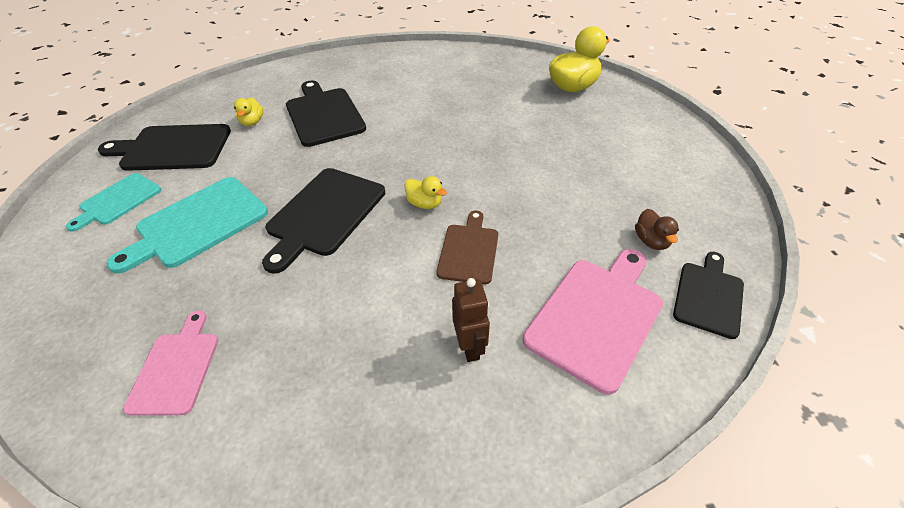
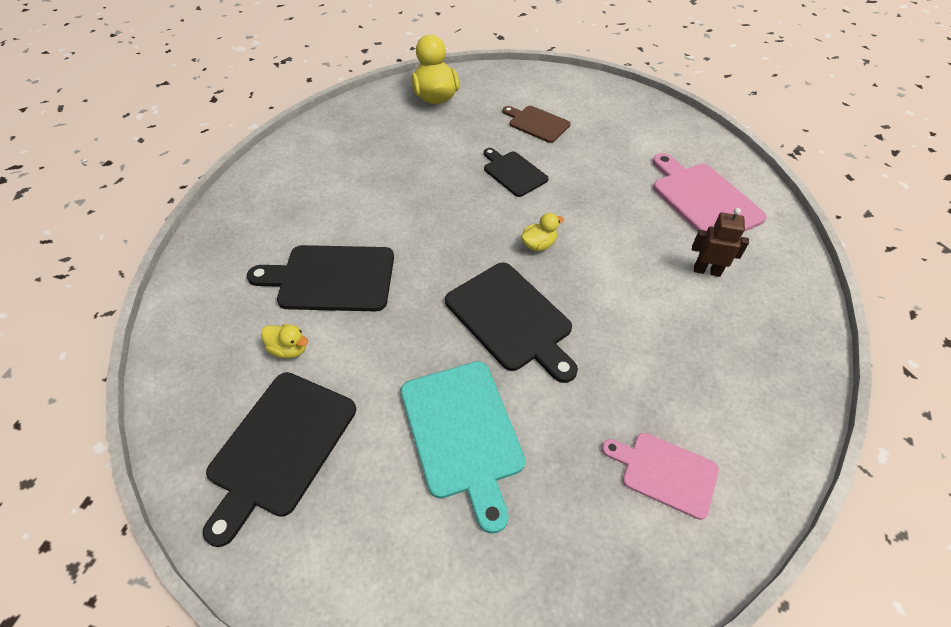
camera: 65 degrees left, 5 degrees up
(118, 200) = (361, 521): turquoise cutting board -> none
(468, 251) = (611, 238): brown cutting board -> brown cutting board (537, 123)
(651, 241) = (647, 145): brown duck -> none
(708, 296) = (705, 145): black cutting board -> black cutting board (513, 172)

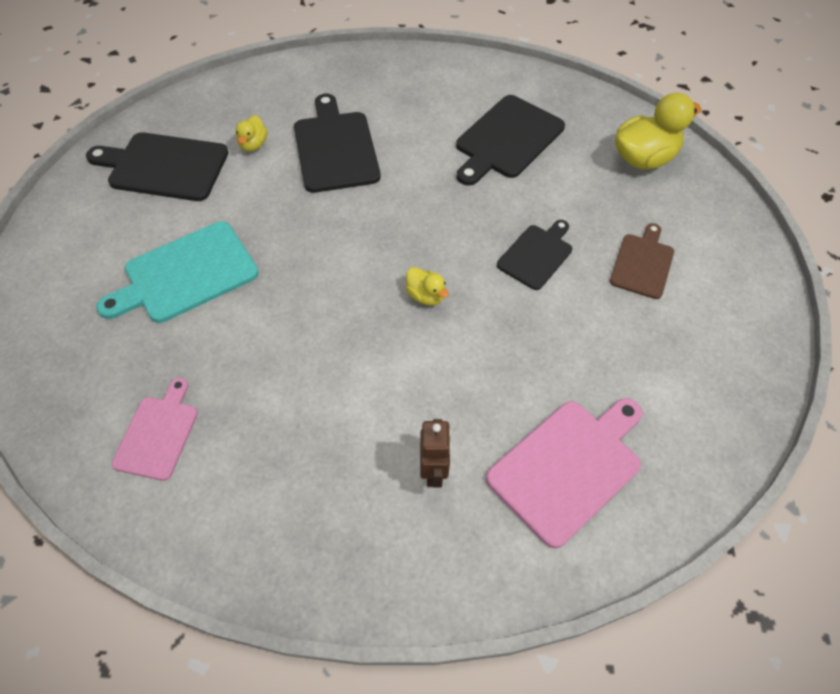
camera: 75 degrees right, 5 degrees up
(511, 318) = (317, 288): black cutting board -> black cutting board (507, 139)

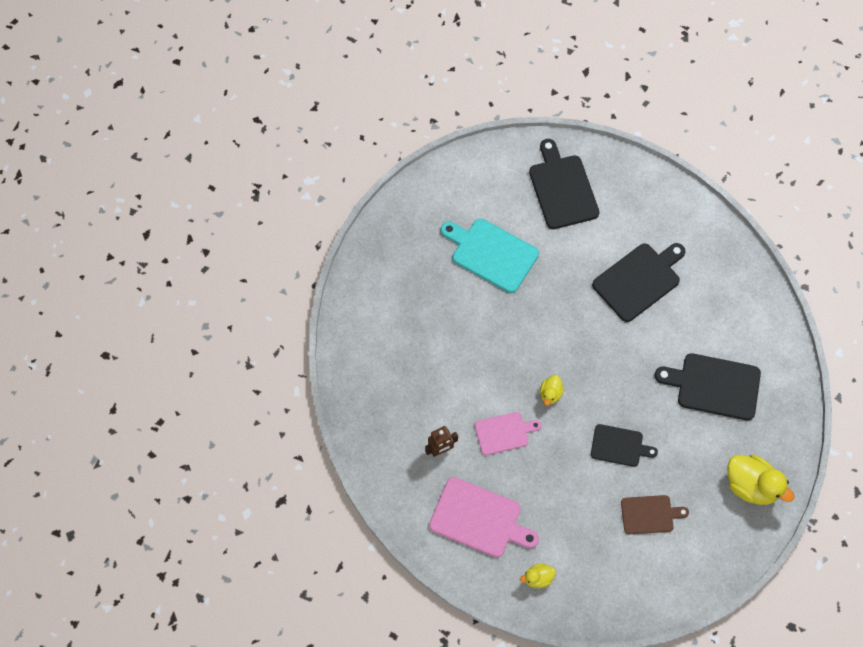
camera: 65 degrees right, 10 degrees up
(158, 434) = (390, 303): pink cutting board -> pink cutting board (504, 433)
(253, 145) = (611, 229): yellow duck -> yellow duck (538, 578)

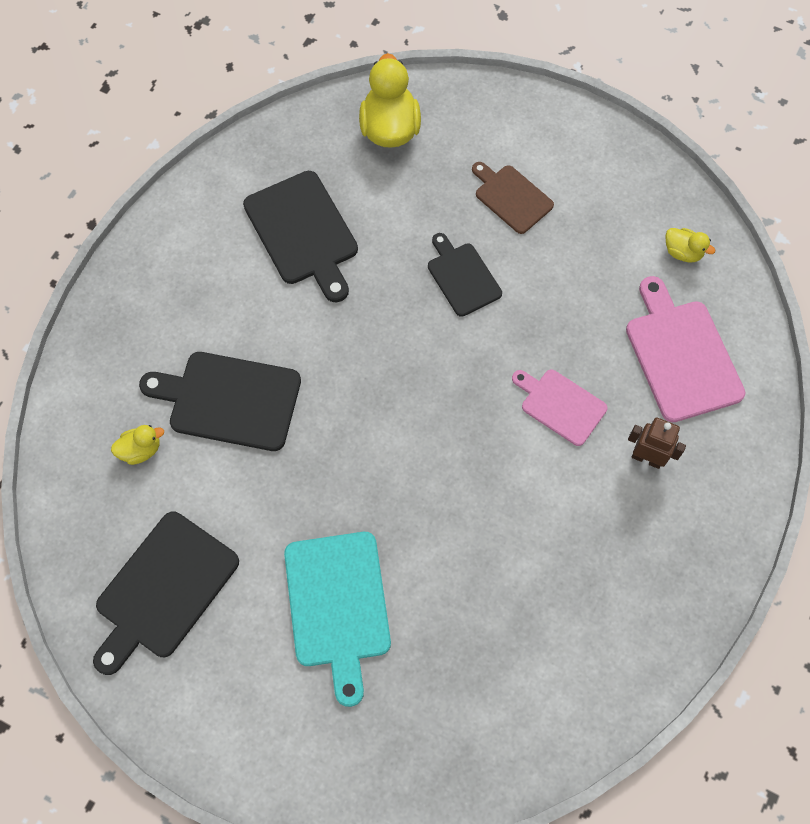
camera: 130 degrees left, 0 degrees up
(550, 394) = (466, 391): yellow duck -> yellow duck (141, 450)

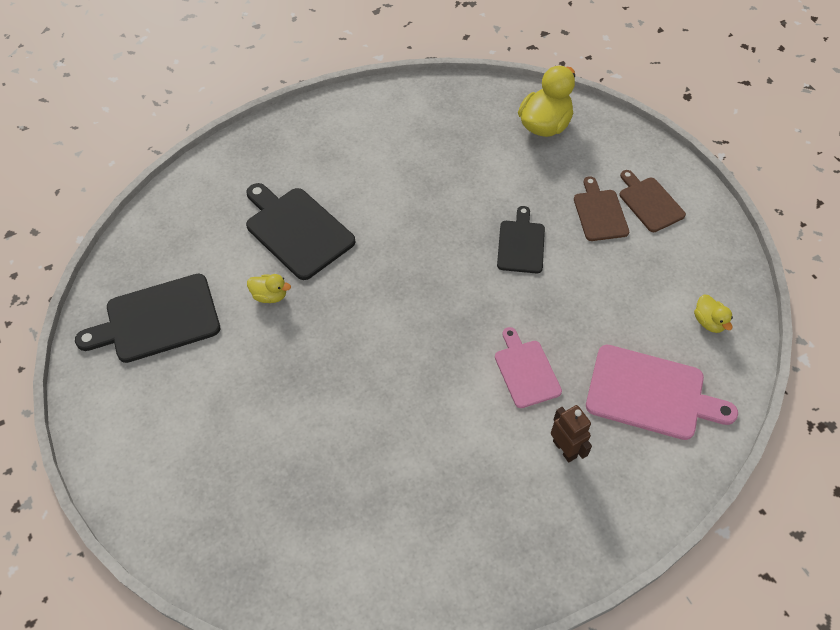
camera: 35 degrees right, 10 degrees down
(141, 450) = (217, 227): yellow duck -> yellow duck (270, 295)
(303, 232) = (431, 156): black cutting board -> none
(338, 605) = (257, 403): turquoise cutting board -> none
(549, 158) = (649, 203): none -> brown cutting board
(681, 356) = (650, 393): pink cutting board -> pink cutting board turned 90 degrees clockwise

